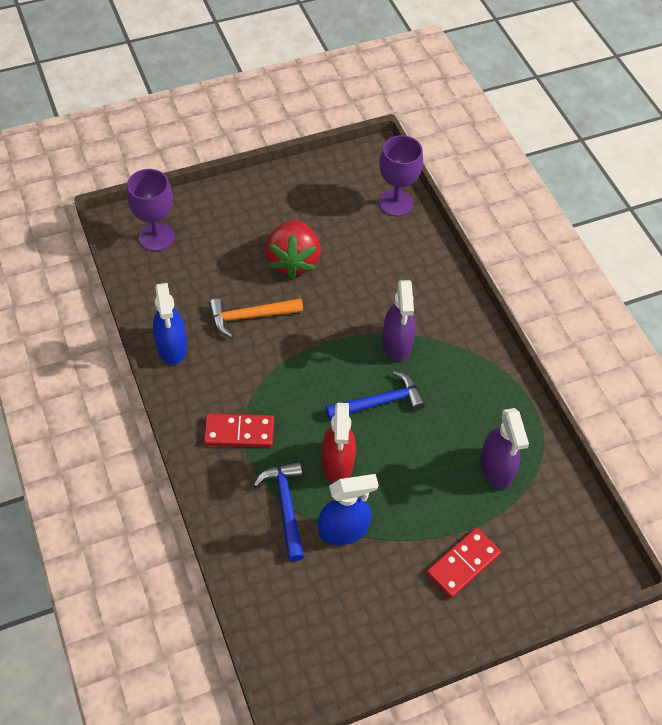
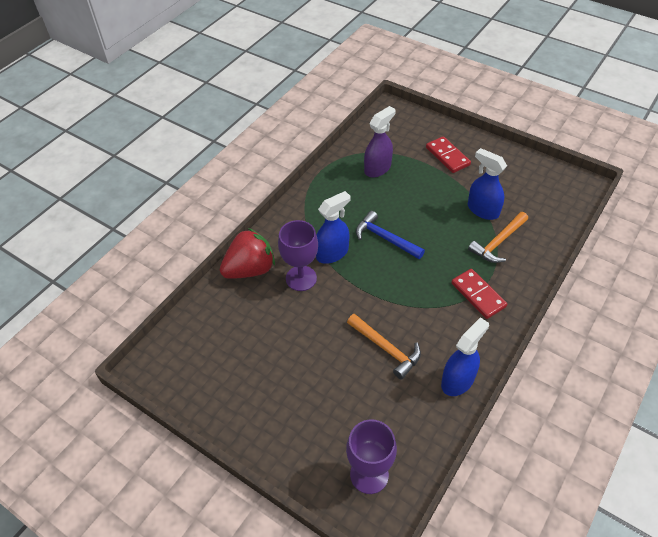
camera: 120 degrees left, 5 degrees down
(286, 507) = (498, 242): blue hammer -> orange hammer
(293, 261) = (311, 355): red strawberry -> red strawberry (250, 269)
(337, 463) = (446, 235): red spray bottle -> none
(395, 203) = (198, 323): purple goblet -> purple goblet (301, 278)
(397, 344) = (332, 253): purple spray bottle -> blue spray bottle
(463, 564) = (447, 156): red domino -> red domino turned 45 degrees clockwise

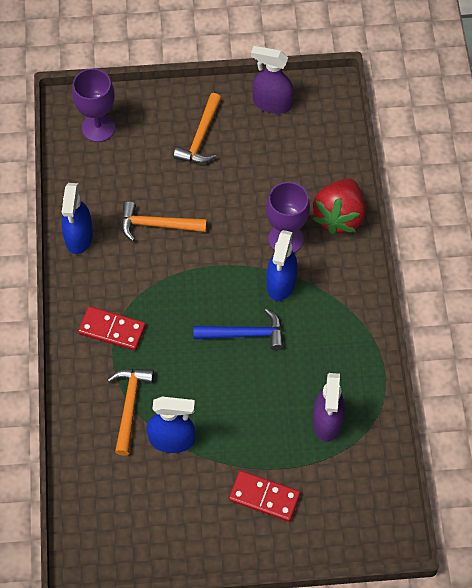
camera: 140 degrees right, 10 degrees up
(204, 389) = (272, 103): none -> purple spray bottle
(288, 399) = (201, 137): none -> orange hammer

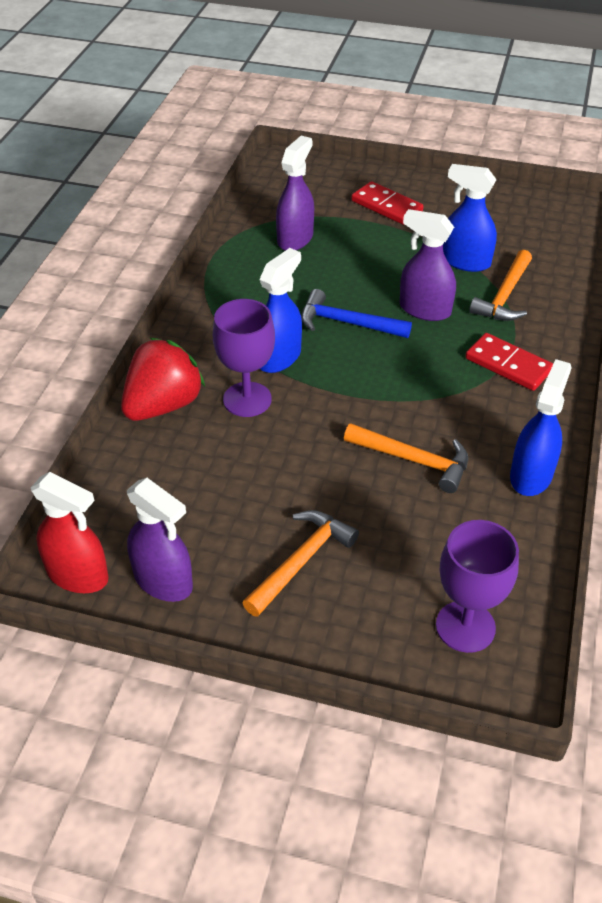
camera: 160 degrees left, 15 degrees down
(190, 368) = (424, 310): none -> purple spray bottle
(320, 92) = (78, 575): none -> red spray bottle

